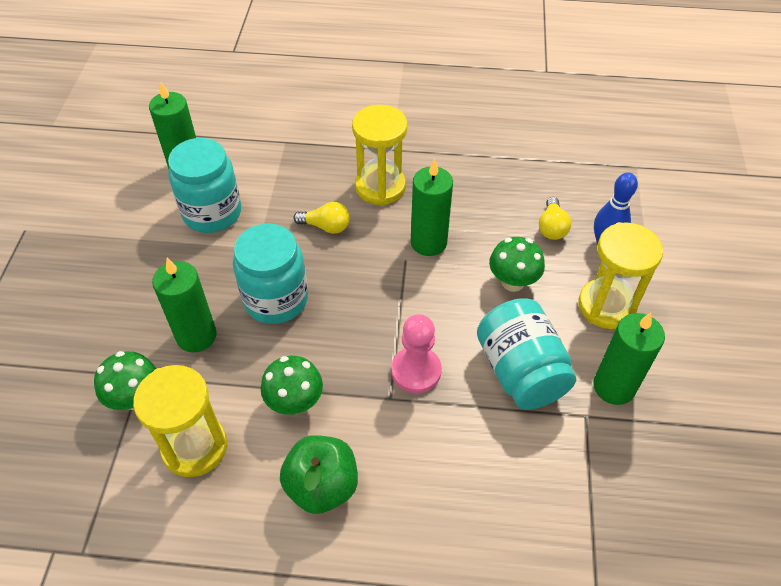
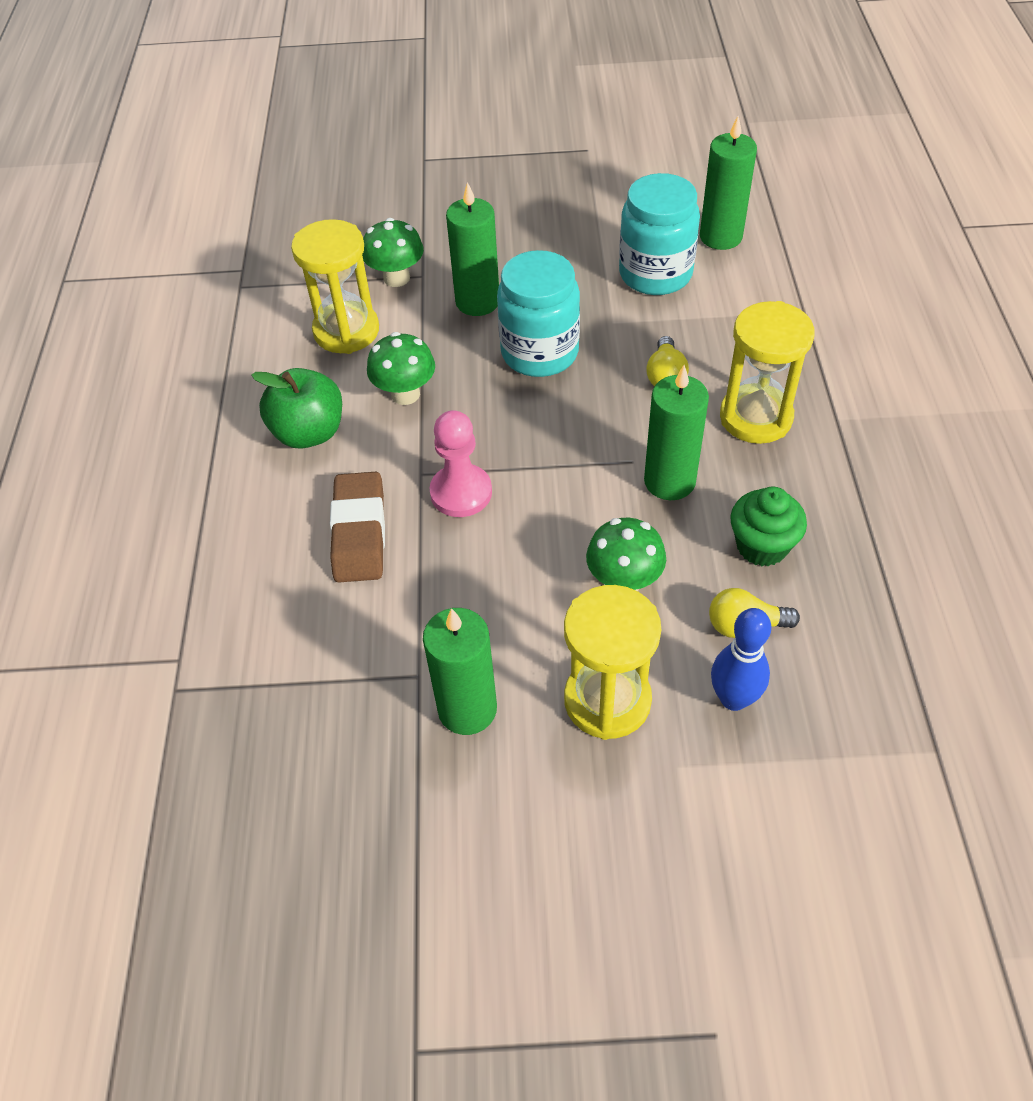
camera: 85 degrees right, 0 degrees up
(446, 449) = (359, 533): none -> brown eraser
(491, 207) = (762, 546): none -> green cupcake
(520, 371) = (476, 599): turquoise jar -> none

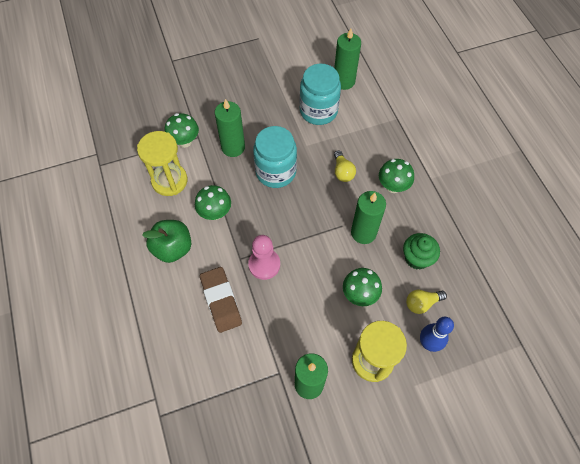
camera: 20 degrees left, 10 degrees up
(755, 417) = (393, 186): yellow hourglass -> green mushroom

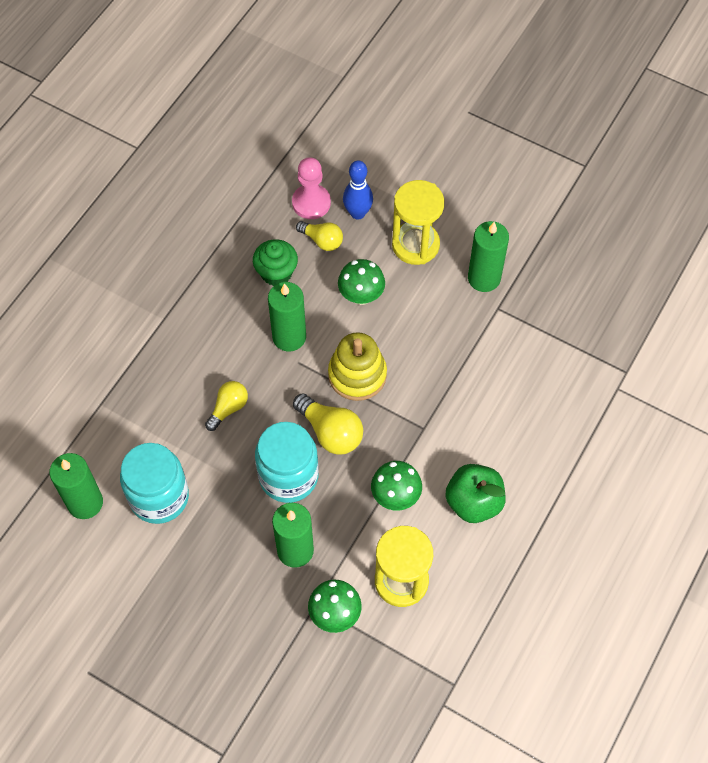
camera: 130 degrees left, 0 degrees up
(221, 301) = (482, 408): brown eraser -> none
(264, 264) = (408, 400): pink pawn -> pink pawn (311, 203)
(282, 210) = (330, 432): none -> yellow light bulb
(306, 250) = (357, 375): none -> yellow stacking toy
(393, 186) = (205, 347): green mushroom -> none

